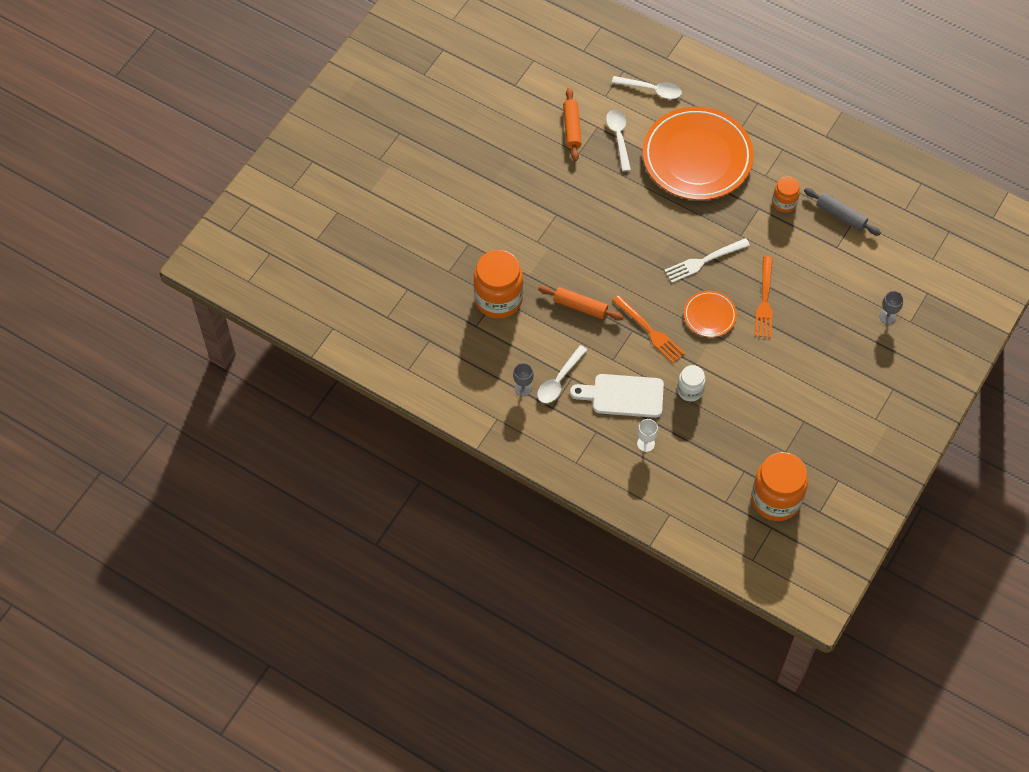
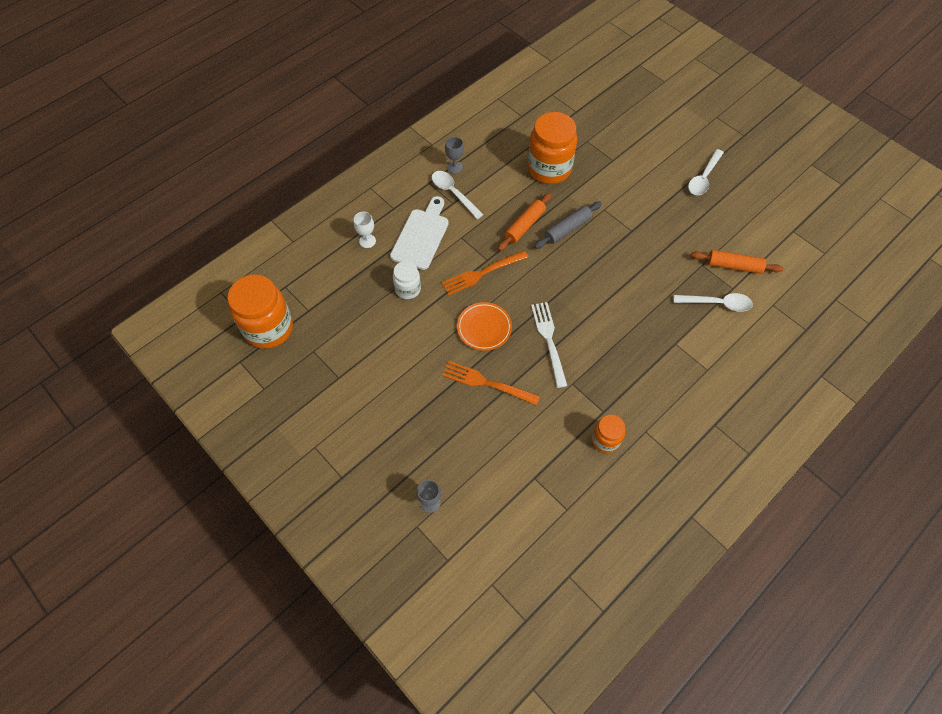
camera: 105 degrees right, 0 degrees up
(651, 90) = (777, 349): white spoon -> white spoon (703, 178)
(697, 157) = (680, 369): orange plate -> none
(840, 215) = (576, 496): grey rolling pin -> grey rolling pin (567, 229)

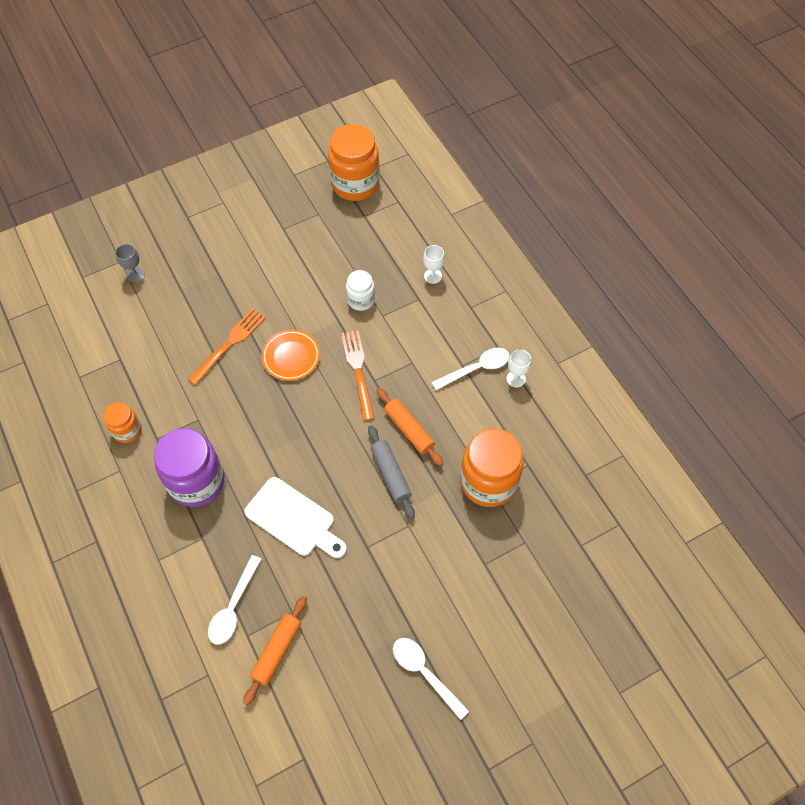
camera: 105 degrees right, 0 degrees up
(421, 236) = (425, 325): white cutting board -> white cutting board (294, 519)
(454, 167) = (516, 379): grey goblet -> white goblet
(549, 340) = (254, 412): white fork -> none
(629, 364) = (196, 481): none -> purple jar

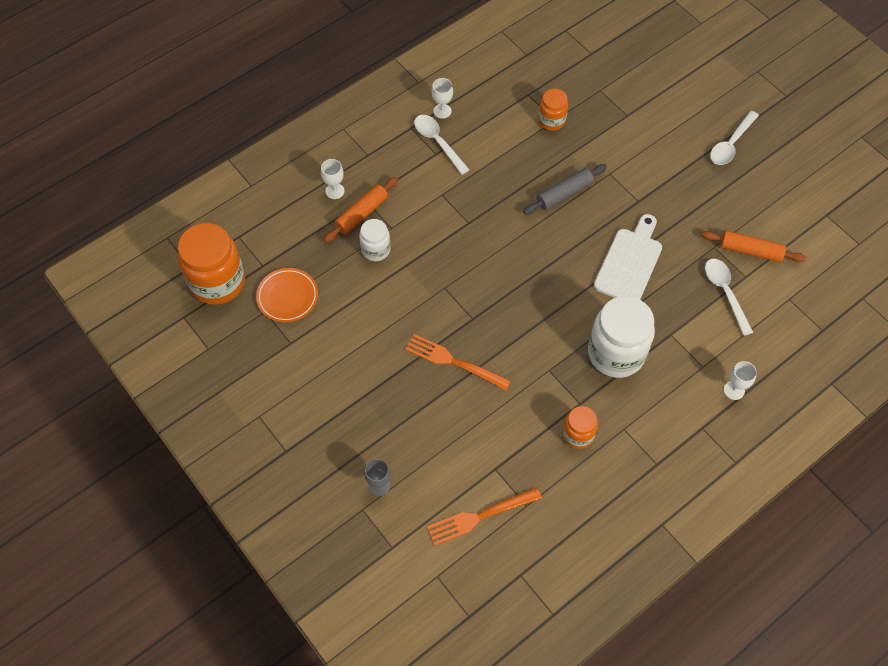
camera: 100 degrees left, 0 degrees up
(123, 583) = (734, 390): none -> white goblet
(196, 481) = (616, 353): purple jar -> white jar
(233, 607) = (725, 292): white spoon -> white spoon turned 120 degrees counterclockwise
(291, 357) = (457, 300): orange plate -> orange plate (287, 297)
(358, 371) = (461, 238): orange fork -> orange fork (480, 516)
(409, 430) = (515, 186): orange rolling pin -> orange rolling pin (362, 214)
(488, 482) = (551, 120): orange jar -> orange jar, size x0.53

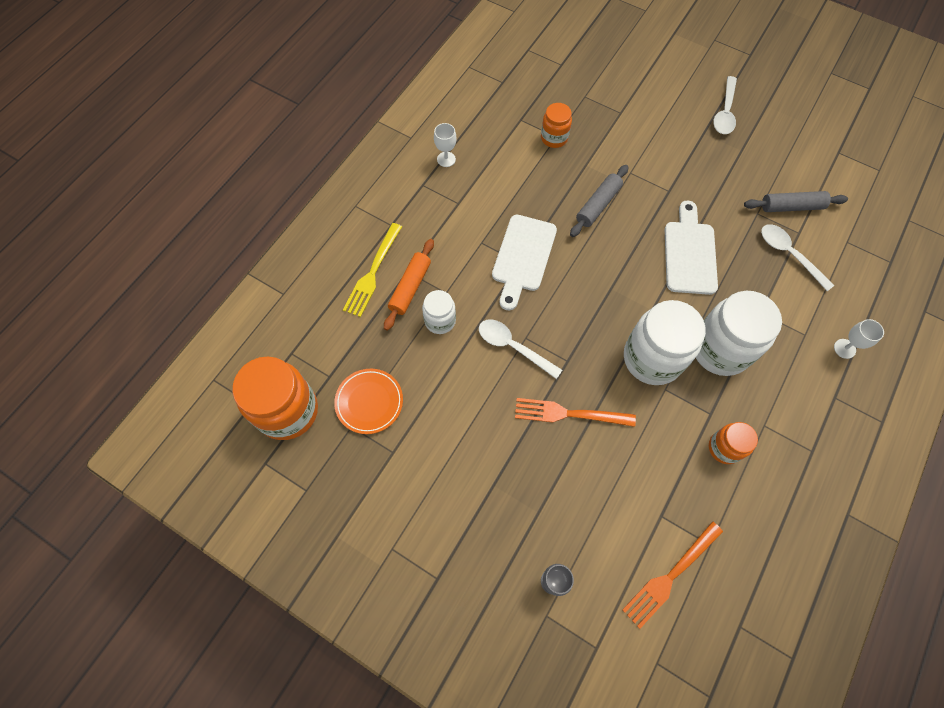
camera: 20 degrees left, 5 degrees up
(335, 191) = (373, 272): white goblet -> yellow fork
(438, 142) = (455, 191): white spoon -> white spoon (513, 347)
(473, 218) = (523, 257): none -> white cutting board
(549, 341) = (652, 358): none -> white jar
(750, 251) = (791, 207): orange rolling pin -> grey rolling pin

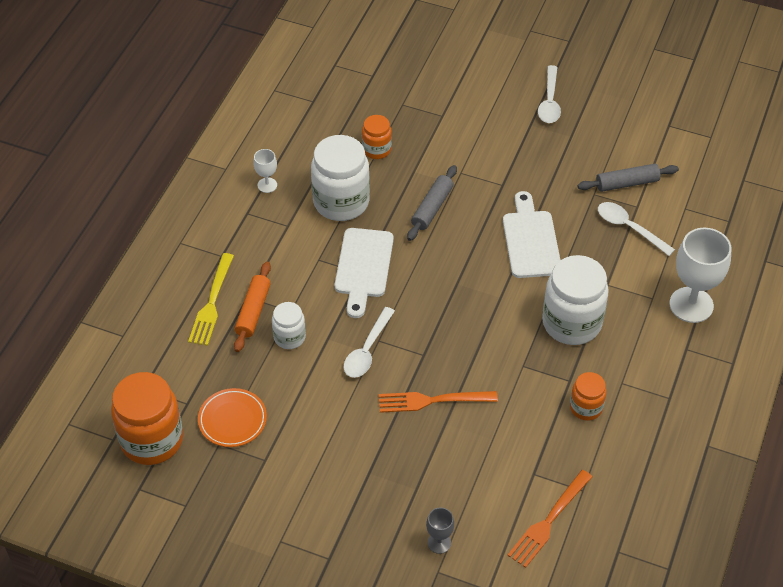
camera: 10 degrees left, 15 degrees down
(513, 347) = (367, 350): white spoon -> white spoon turned 90 degrees counterclockwise
(652, 358) = (506, 340): white jar -> white jar (341, 202)
(844, 348) = (691, 305): white goblet -> white goblet, size x2.08

